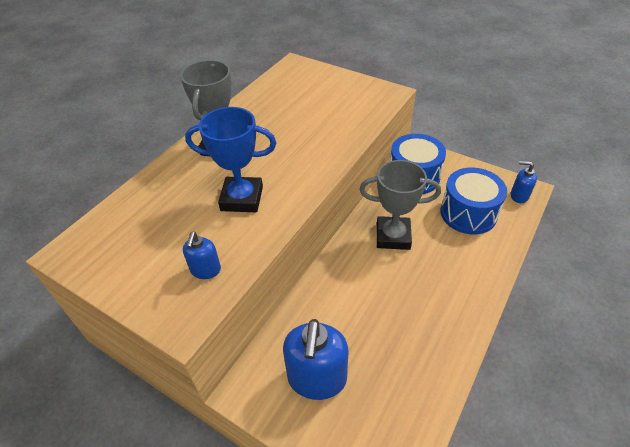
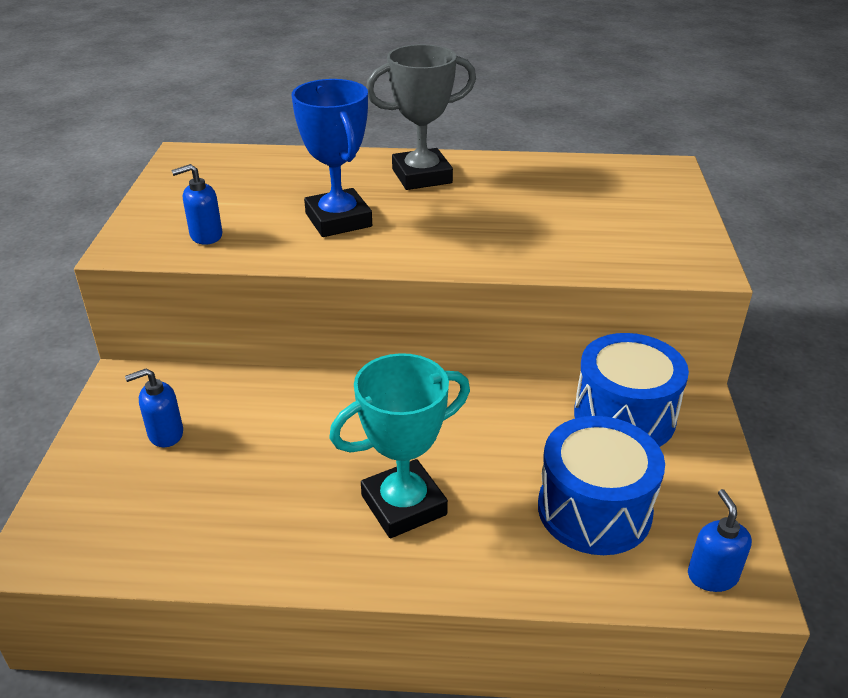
camera: 60 degrees right, 10 degrees down
(317, 379) = (165, 434): blue soap dispenser -> blue soap dispenser, size x0.51
(393, 236) = (463, 431): grey trophy -> none
(435, 280) = (403, 505): none -> turquoise trophy

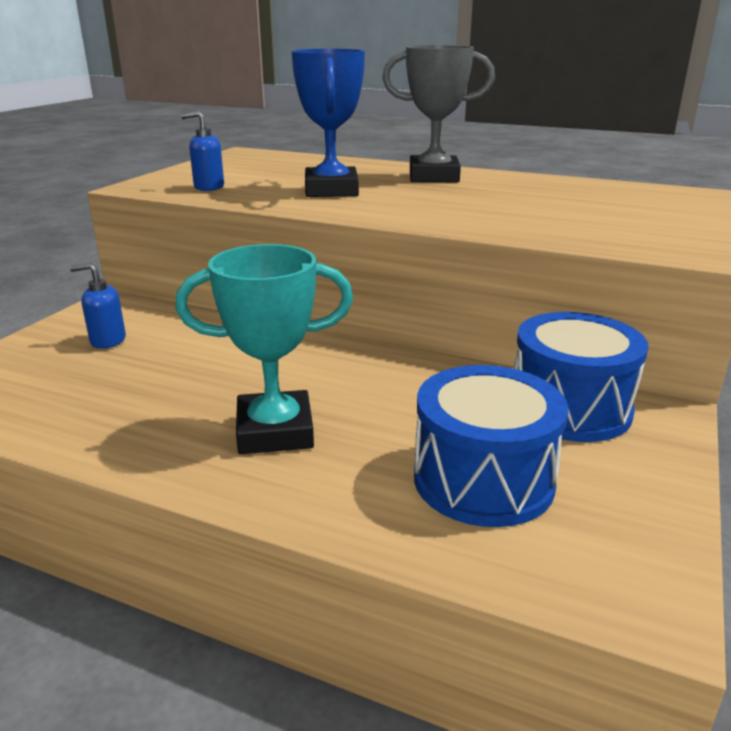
camera: 20 degrees right, 10 degrees down
(712, 575) = (603, 579): blue soap dispenser -> none

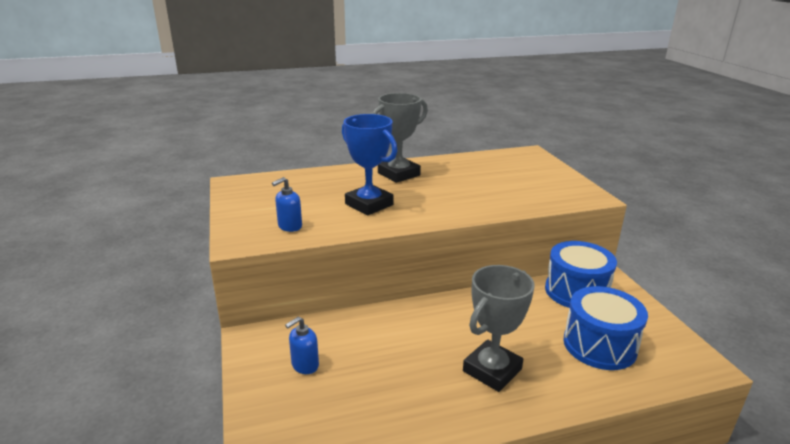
camera: 40 degrees left, 0 degrees up
(275, 431) = (492, 370): turquoise trophy -> grey trophy

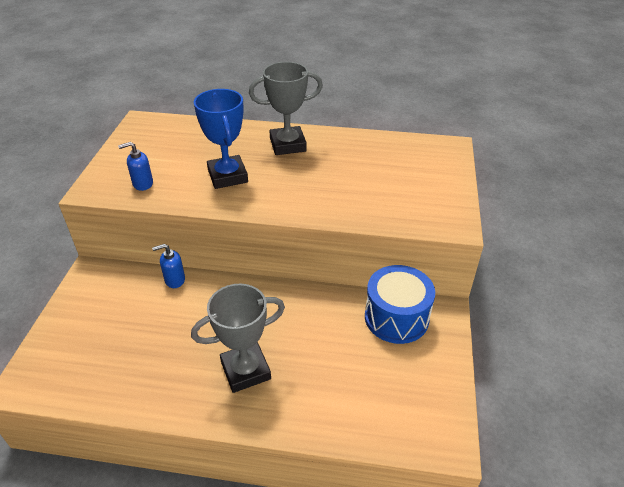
camera: 25 degrees right, 15 degrees up
(305, 365) = (109, 311): blue soap dispenser -> blue soap dispenser (174, 280)
(599, 345) = (363, 382): blue drum -> none

